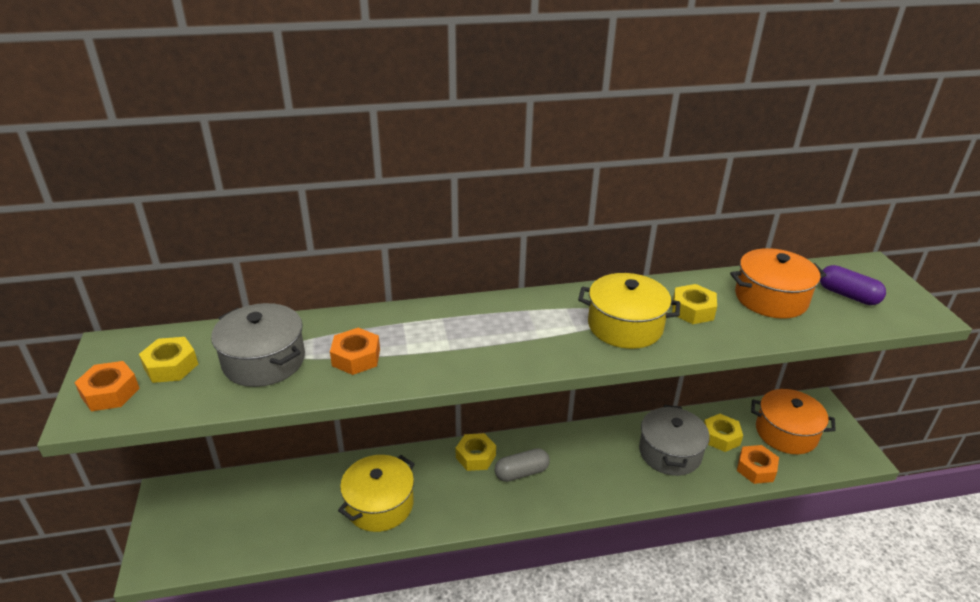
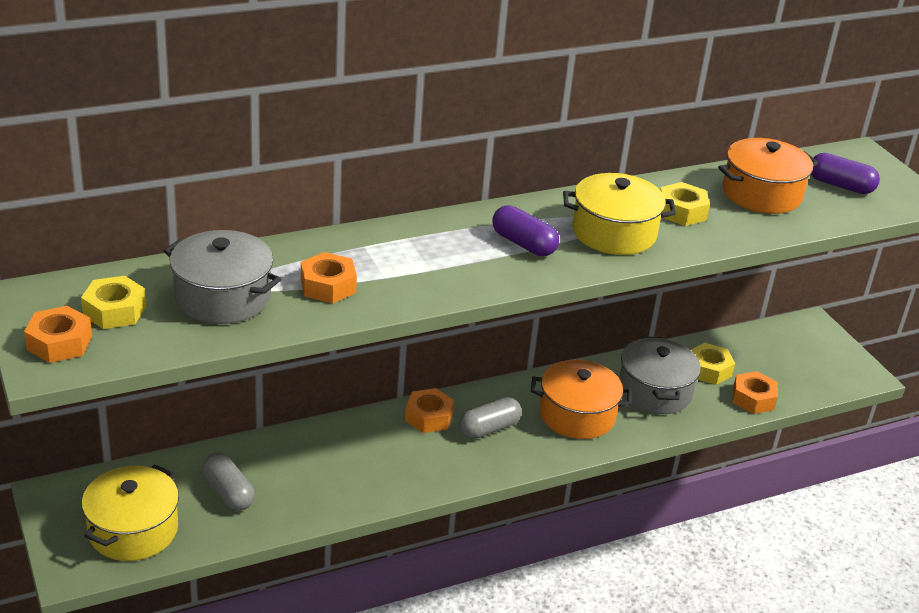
camera: 15 degrees left, 0 degrees up
(296, 508) = (228, 492): none -> grey capsule
(379, 505) = (330, 479): yellow pot -> yellow pot (133, 530)
(475, 456) = (429, 417): yellow nut -> orange nut
(540, 331) = (523, 244): none -> purple capsule
(786, 433) = (780, 358): orange pot -> orange pot (577, 415)

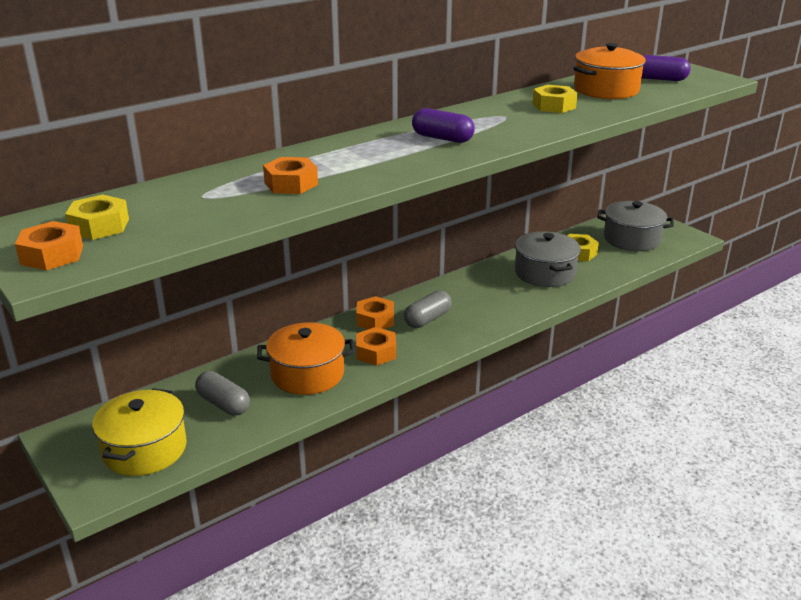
camera: 10 degrees left, 5 degrees down
(223, 297) = (199, 203): grey pot -> grey pot (632, 239)
(577, 415) = (493, 298): orange pot -> orange pot (307, 374)
(614, 233) = (510, 123): yellow pot -> none
(753, 399) = (620, 265): orange nut -> orange nut (376, 352)

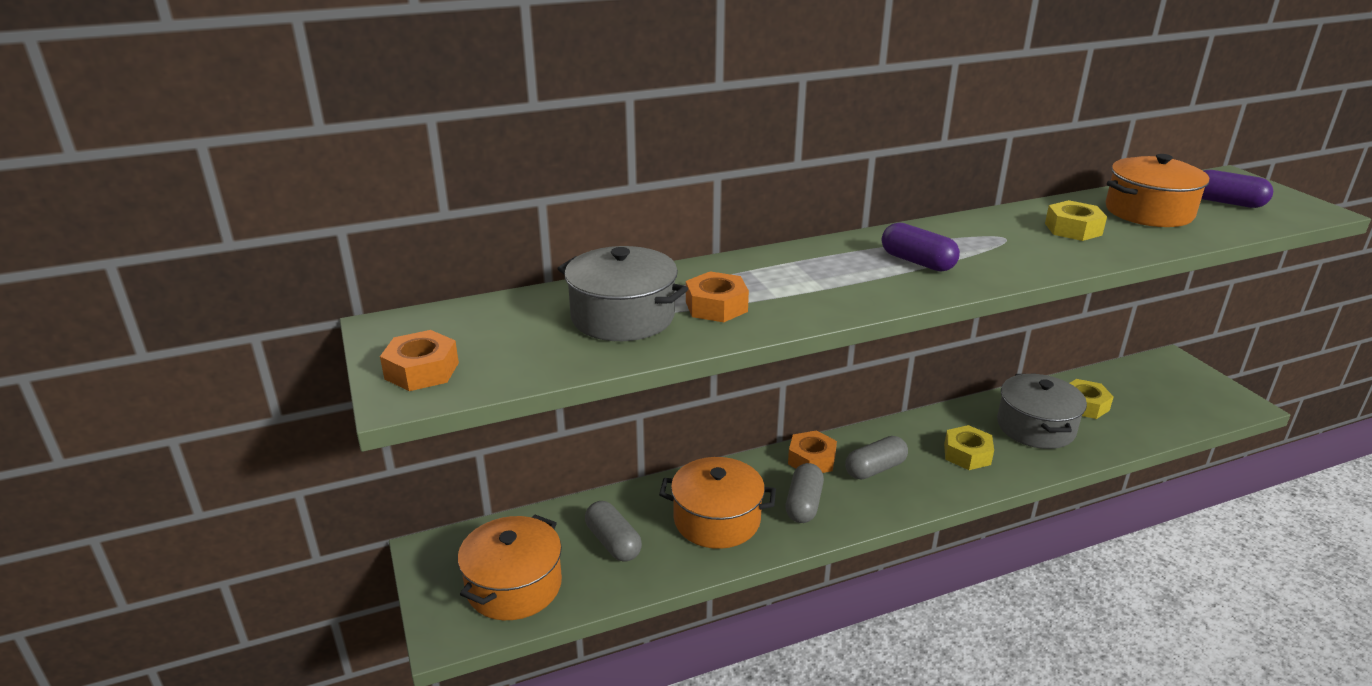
camera: 15 degrees right, 0 degrees up
(99, 226) = (485, 337): yellow nut -> yellow nut (967, 454)
(145, 449) = (514, 586): yellow pot -> orange pot
(376, 352) = (803, 504): orange nut -> grey capsule
(632, 239) = (1160, 395): grey pot -> grey pot (623, 317)

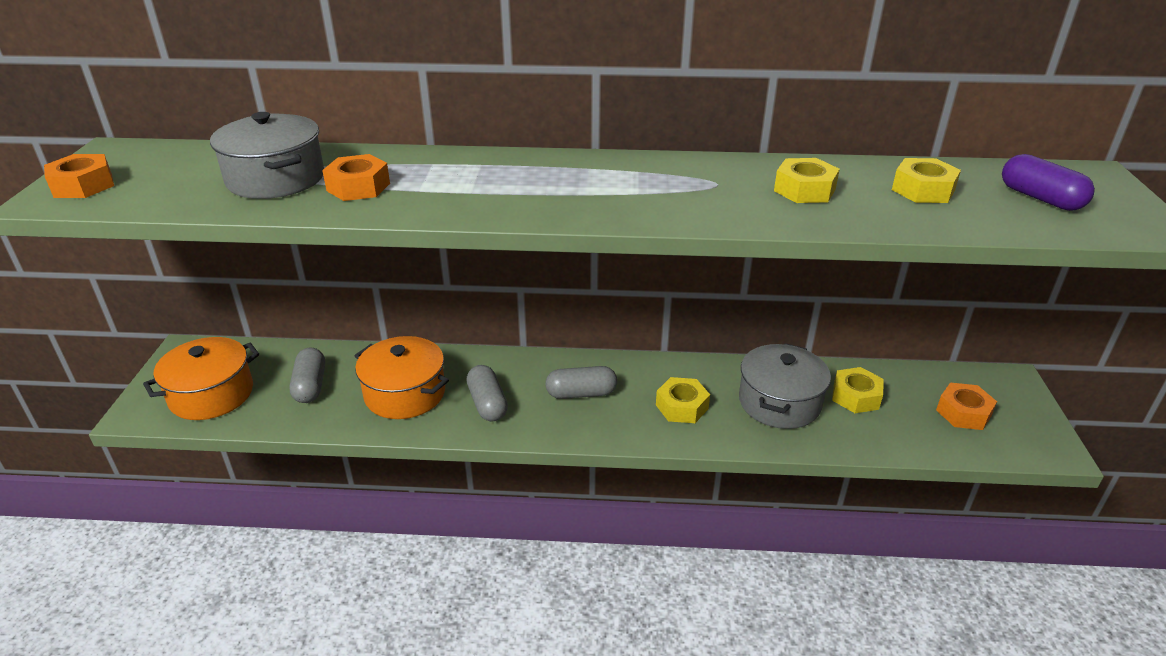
camera: 25 degrees right, 5 degrees up
(803, 504) = (487, 404): grey capsule -> grey capsule turned 60 degrees counterclockwise
(811, 459) = (534, 369): orange nut -> orange nut (963, 413)
(917, 262) = (592, 188): purple capsule -> none
(1148, 212) = (923, 190): orange pot -> yellow nut

